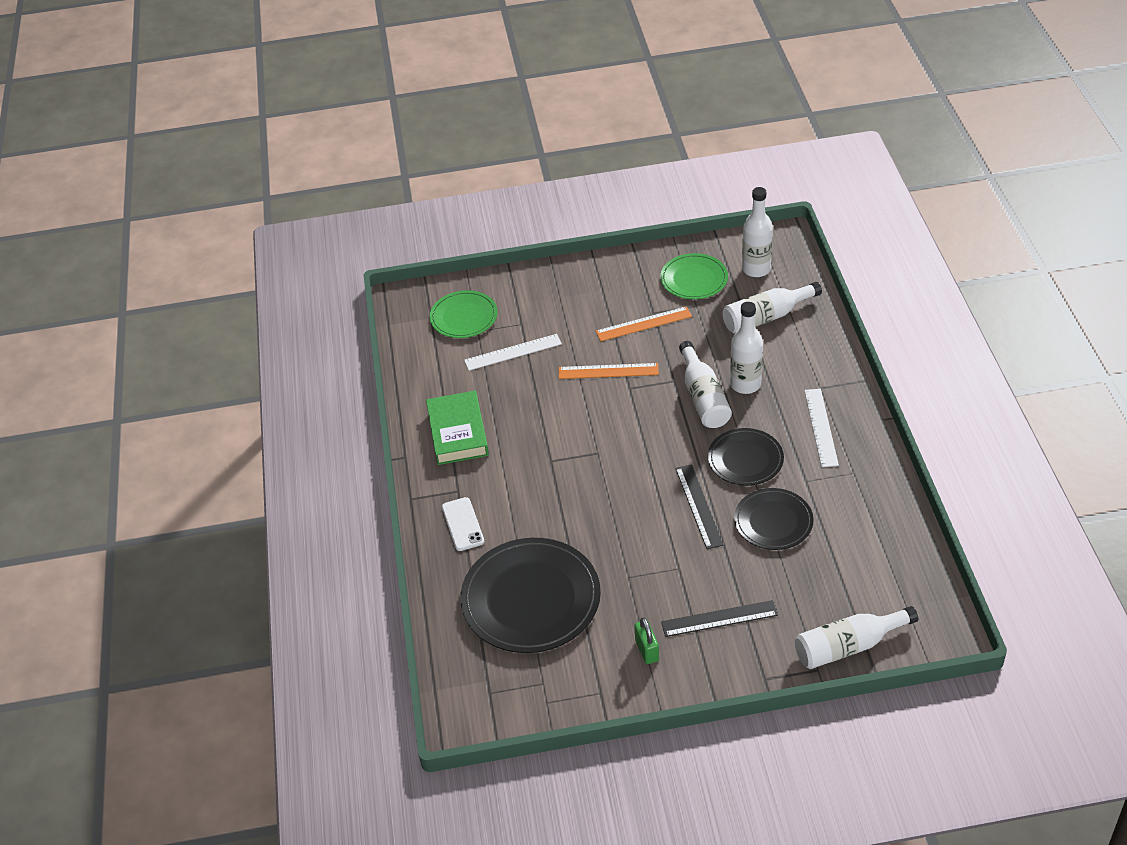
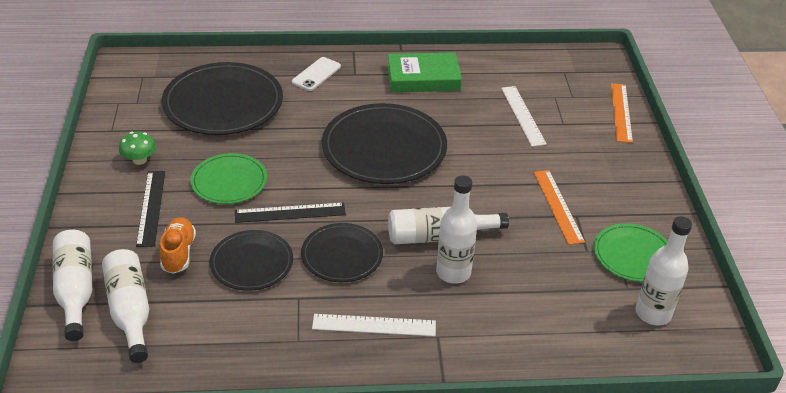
camera: 90 degrees right, 5 degrees down
(463, 524) = (316, 74): white phone -> white phone turned 45 degrees counterclockwise
(464, 317) = (575, 90): green plate -> green plate (229, 181)
(585, 449) = (384, 148): none -> black plate
(608, 371) = (488, 173): orange ruler -> orange ruler (621, 112)
(647, 650) = (139, 160): green padlock -> green mushroom
(766, 317) = (564, 308): white bottle -> white bottle (130, 311)
(776, 579) = (178, 253): none -> orange shoe

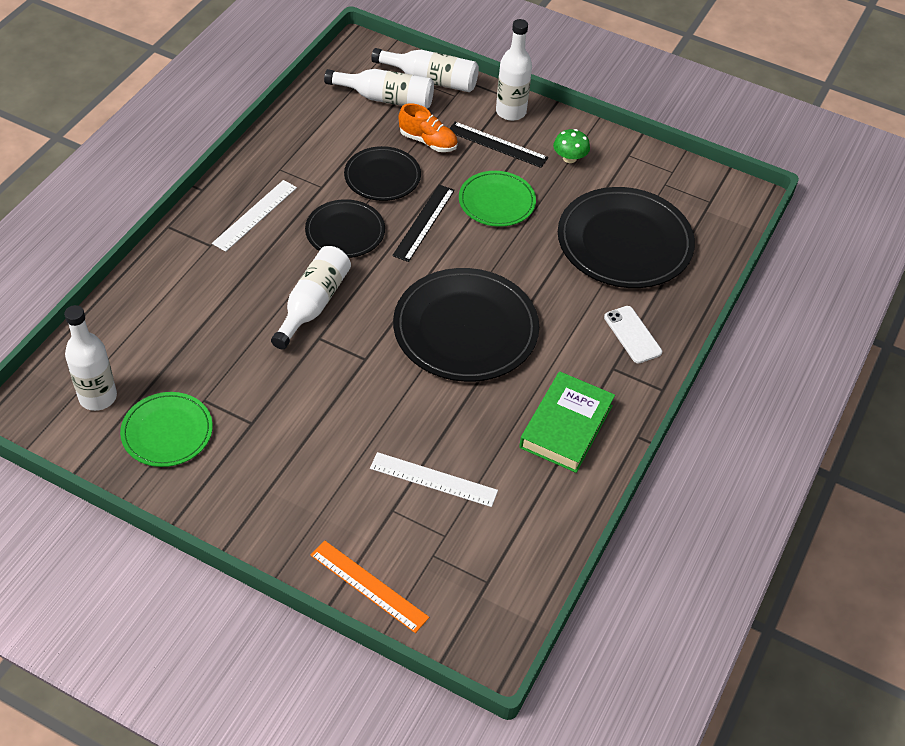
camera: 120 degrees right, 10 degrees up
(453, 272) = (264, 290): white bottle -> white bottle (511, 112)
(557, 206) = (275, 416): orange ruler -> none

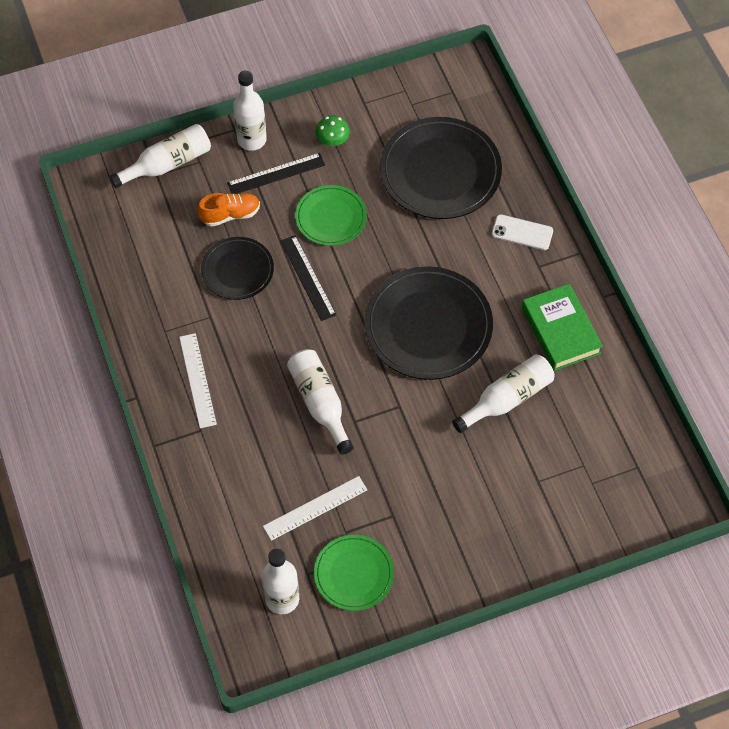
camera: 45 degrees left, 10 degrees up
(345, 231) = (269, 333): black plate -> none
(369, 586) = (584, 536): orange ruler -> none
(386, 98) = (158, 208): white bottle -> white bottle (507, 399)
(433, 479) = (535, 439): white ruler -> white ruler (315, 508)

